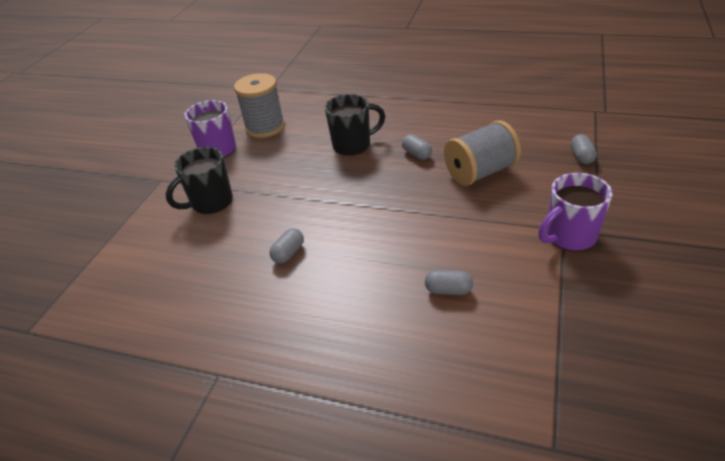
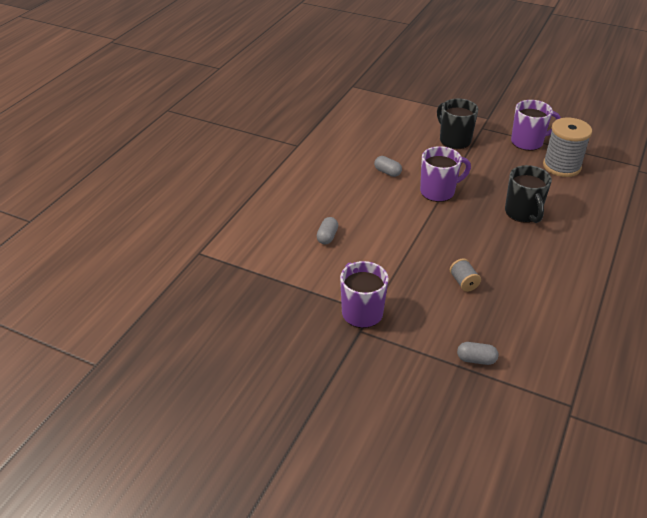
camera: 95 degrees right, 0 degrees up
(325, 204) = (438, 192): none -> purple mug
(416, 154) = (501, 249): grey capsule -> none
(480, 172) = (463, 282): grey spool -> grey spool, size x0.48

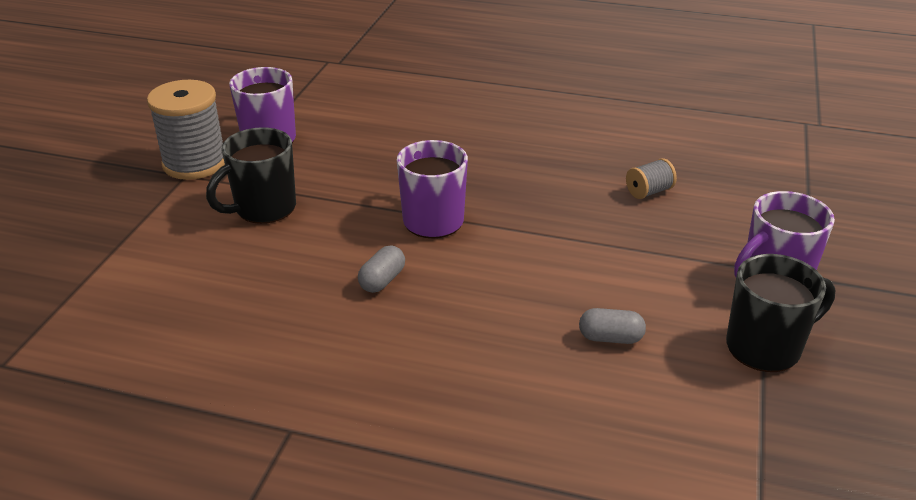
camera: 100 degrees left, 5 degrees down
(476, 359) = (788, 180): grey capsule -> none
(523, 213) = (467, 145): black mug -> black mug (765, 347)
(561, 166) = (337, 113): grey spool -> grey spool (195, 163)

